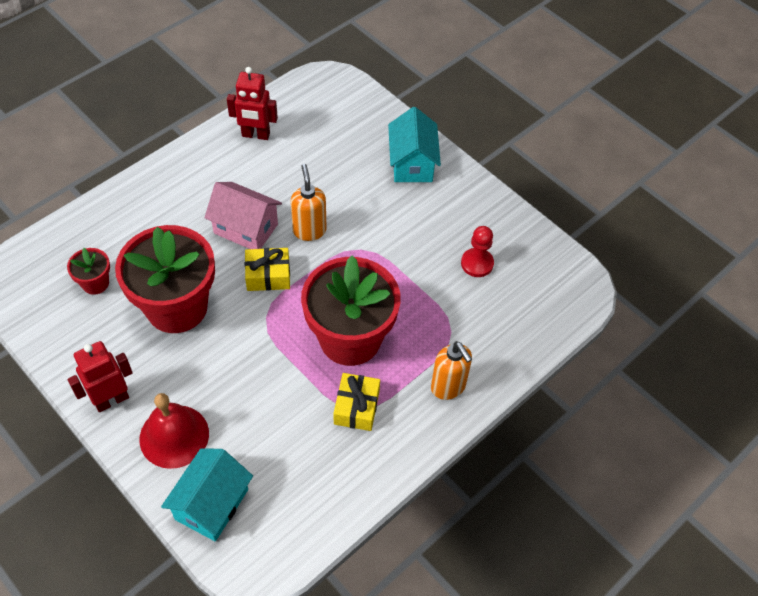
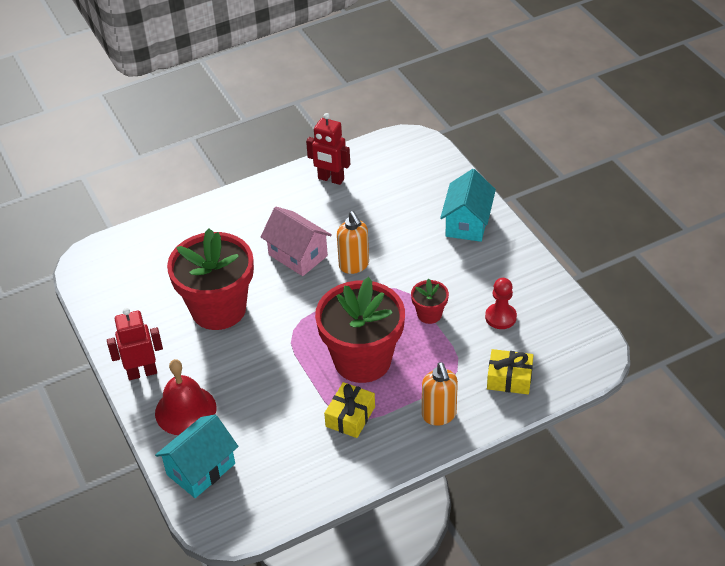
camera: 20 degrees right, 10 degrees down
(95, 283) = (156, 279): red flower pot -> red flower pot (429, 314)
(268, 275) = (305, 296): yellow gift -> yellow gift (509, 378)
(309, 230) = (354, 265): orange soap dispenser -> orange soap dispenser turned 150 degrees clockwise

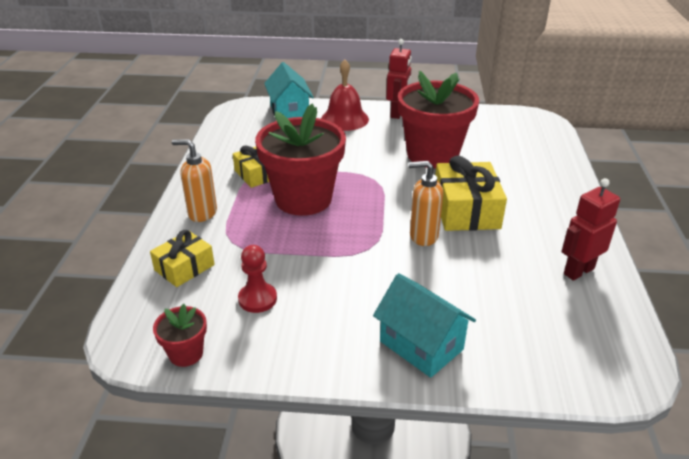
camera: 120 degrees right, 10 degrees down
(298, 255) = (466, 210): pink house -> yellow gift
(429, 314) = (313, 255): red flower pot -> red flower pot (186, 353)

